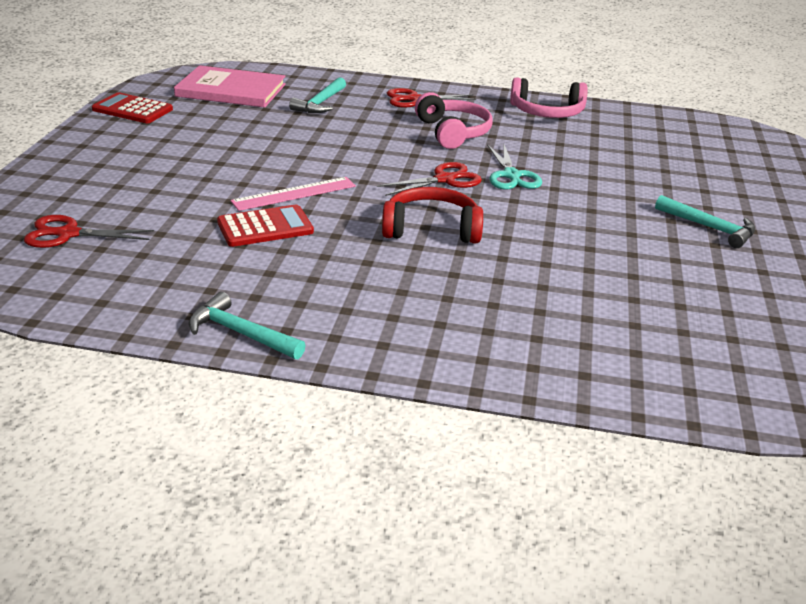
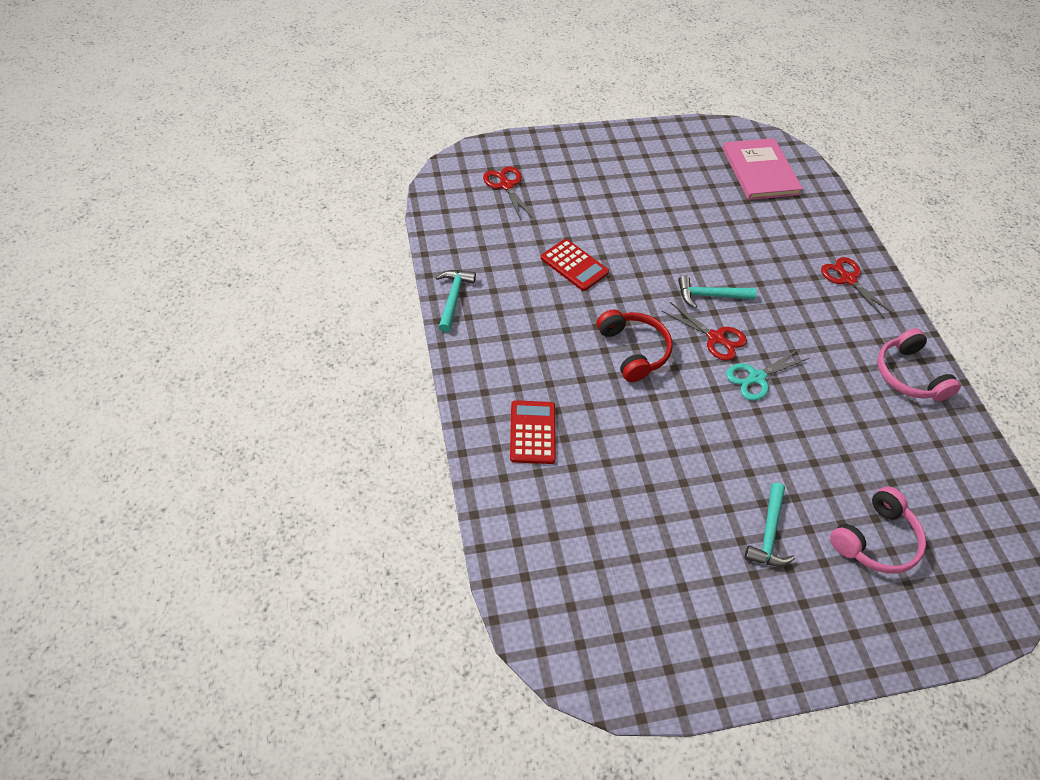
camera: 65 degrees right, 20 degrees up
(132, 109) = (682, 139): red calculator -> red calculator (532, 432)
(294, 193) = (628, 263): pink ruler -> none
(320, 103) = (784, 226): turquoise hammer -> turquoise hammer (709, 295)
(453, 132) = (805, 321): pink headphones -> pink headphones (876, 540)

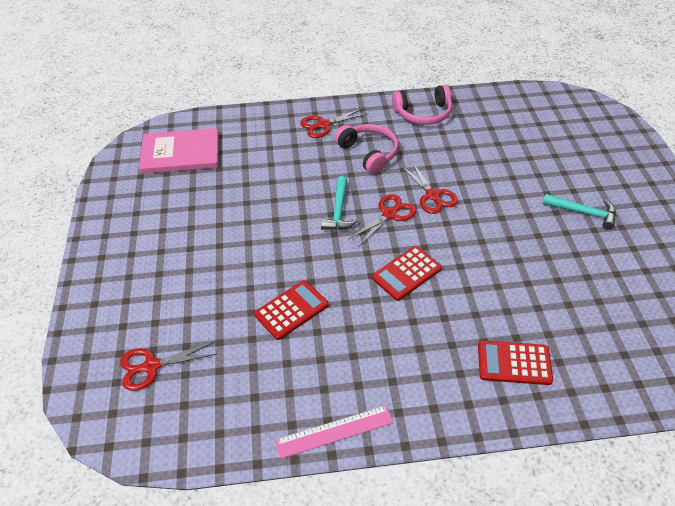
camera: 80 degrees left, 5 degrees down
(453, 298) = (334, 431): turquoise hammer -> pink ruler
(633, 350) = (406, 273): red headphones -> red calculator
(756, 378) = (433, 196): turquoise scissors -> red scissors
(876, 540) = (574, 158): pink headphones -> pink headphones (369, 153)

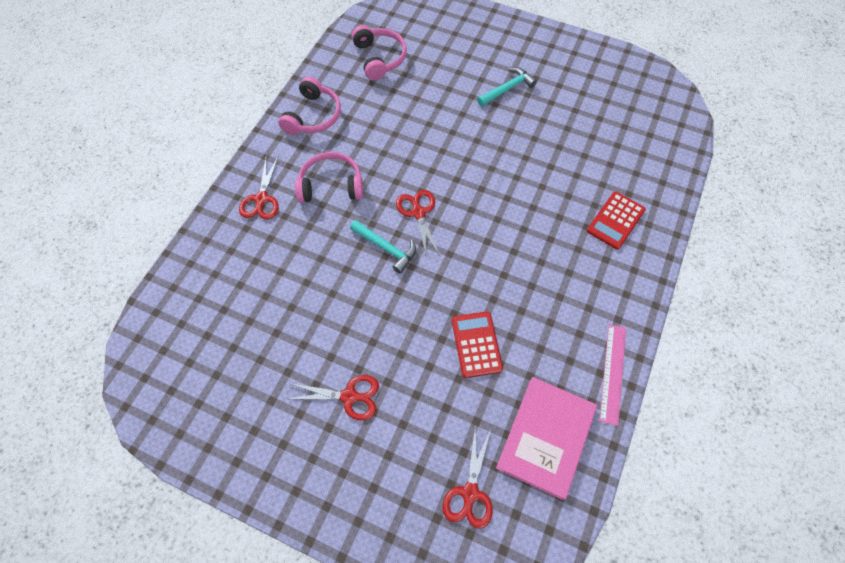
camera: 60 degrees left, 15 degrees up
(180, 153) = (195, 347): pink book -> pink book (546, 437)
(406, 273) = (491, 238): red calculator -> none
(433, 196) = (419, 170): red scissors -> red scissors (350, 396)
(521, 120) = (380, 58): none -> pink headphones

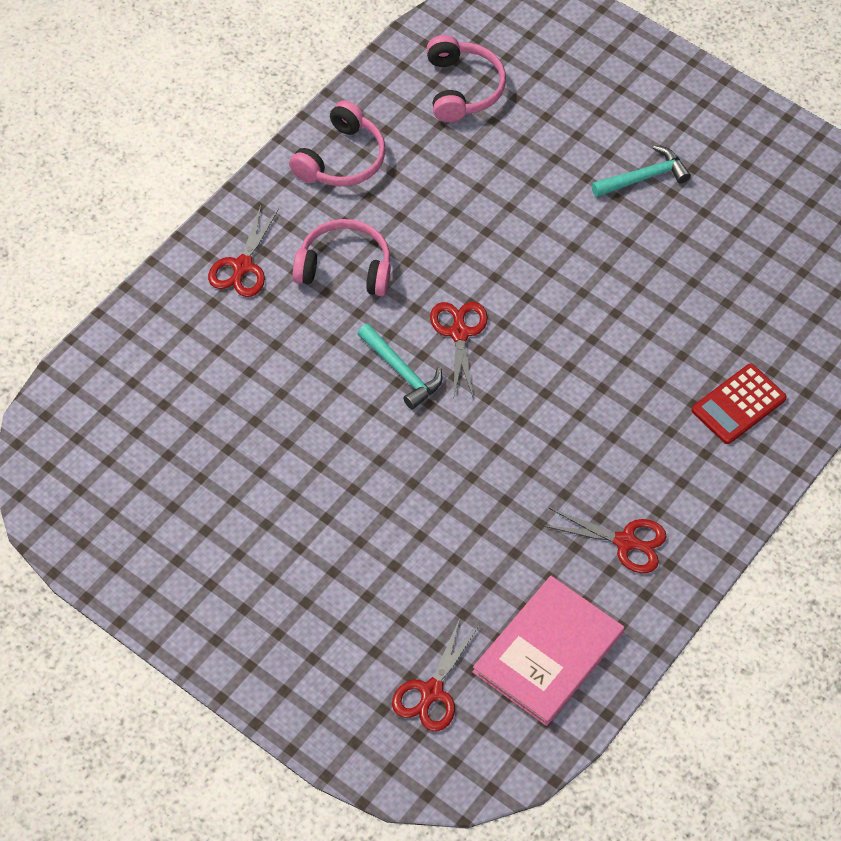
camera: 10 degrees right, 5 degrees down
(350, 396) = (307, 548): red scissors -> red scissors (626, 542)
(476, 344) = (490, 522): red calculator -> none
(612, 373) = (661, 598): pink ruler -> none

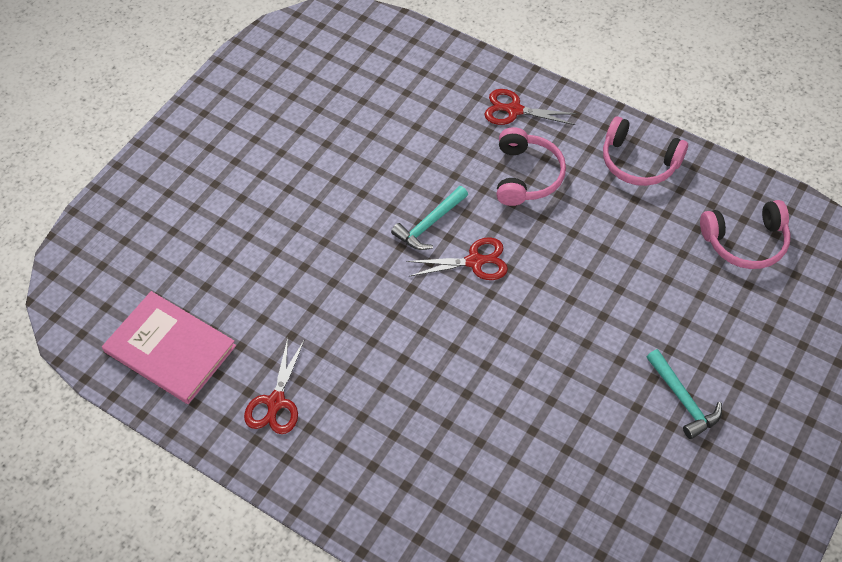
camera: 90 degrees right, 0 degrees up
(431, 692) = (137, 270): red scissors -> none
(738, 404) = (430, 495): red calculator -> none

